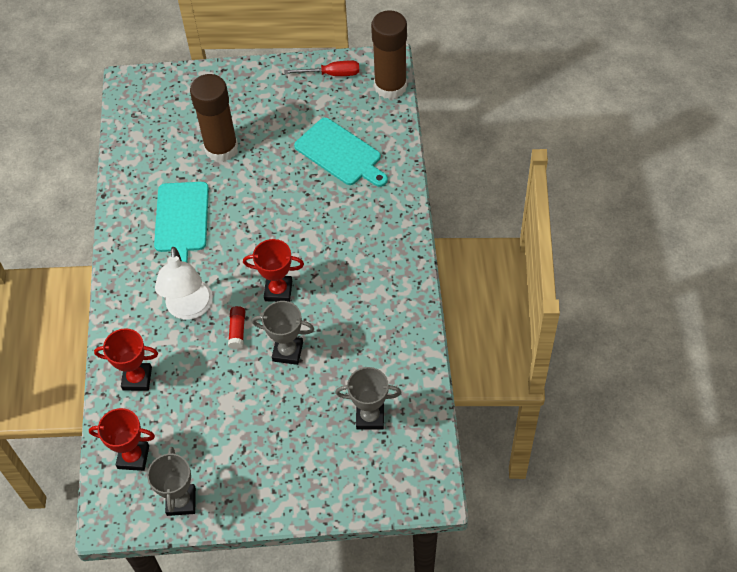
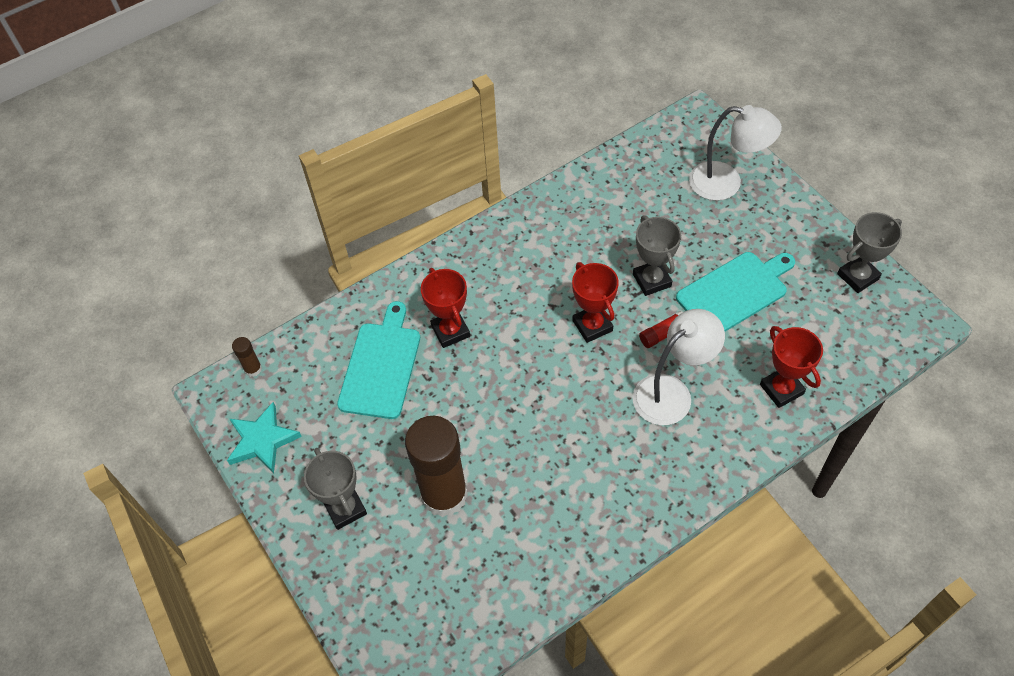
camera: 120 degrees left, 0 degrees up
(133, 457) = (855, 340): red trophy -> red trophy (450, 331)
(182, 220) = (571, 472): turquoise cutting board -> turquoise cutting board (734, 292)
(332, 74) = (262, 440): red screwdriver -> turquoise star
(341, 466) = (726, 183): none -> white lamp
(370, 417) = (665, 187): grey trophy -> grey trophy (345, 508)
(390, 86) = (253, 369): brown glue stick -> brown glue stick, size x0.40

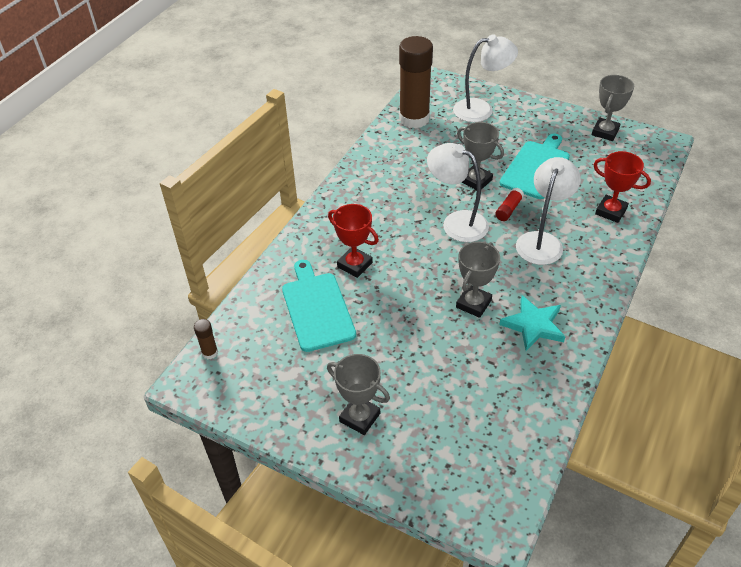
camera: 30 degrees left, 10 degrees down
(262, 440) = (254, 400): turquoise star -> turquoise star (533, 325)
(444, 495) = (431, 373): brown glue stick -> brown glue stick (414, 119)
(541, 435) = (473, 304): none -> grey trophy
(592, 326) = (456, 222): red trophy -> white lamp

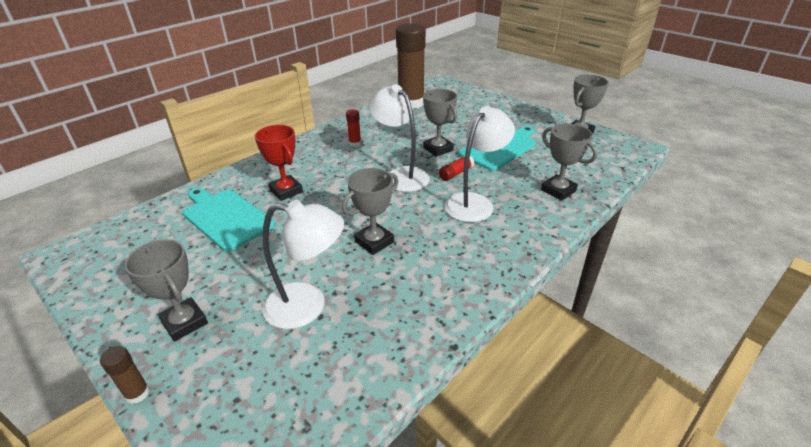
camera: 15 degrees right, 10 degrees down
(210, 353) = (104, 234): brown glue stick -> brown glue stick (137, 393)
(316, 308) = (225, 218): turquoise cutting board -> turquoise cutting board turned 45 degrees counterclockwise
(386, 189) = (355, 143): none -> red glue stick
(481, 109) = (472, 104): white lamp -> white lamp (308, 306)
(533, 325) = (424, 273): turquoise star -> none
(611, 211) = (558, 190): red trophy -> grey trophy

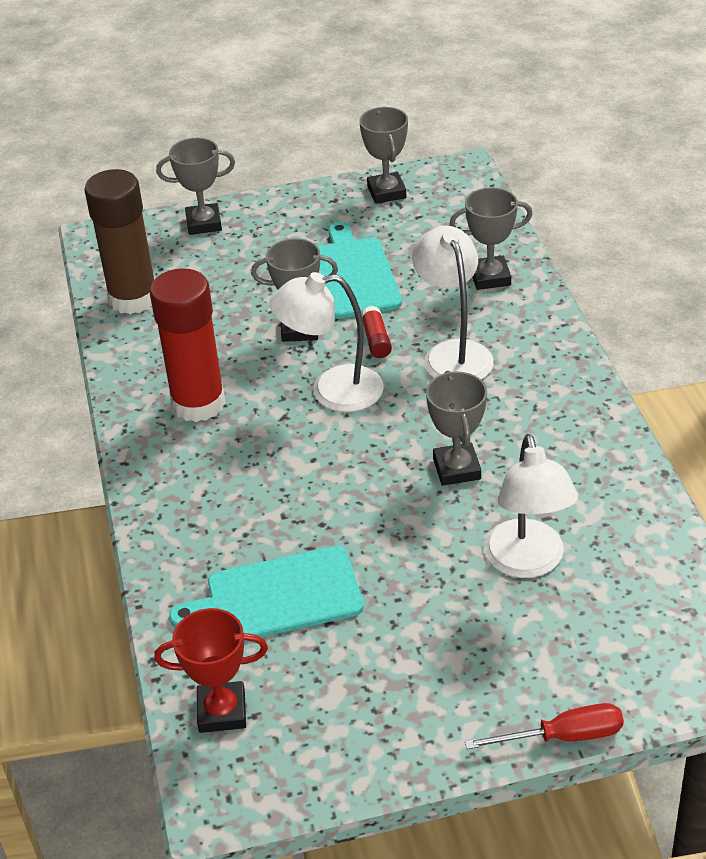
camera: 55 degrees left, 5 degrees up
(137, 393) = (563, 736): brown glue stick -> red screwdriver
(184, 322) = (475, 678): grey trophy -> grey trophy (204, 223)
(286, 191) = (264, 516): red trophy -> red trophy (222, 711)
(308, 306) = (527, 562): white lamp -> white lamp turned 135 degrees clockwise
(355, 143) = (198, 403): red glue stick -> red glue stick, size x2.48

